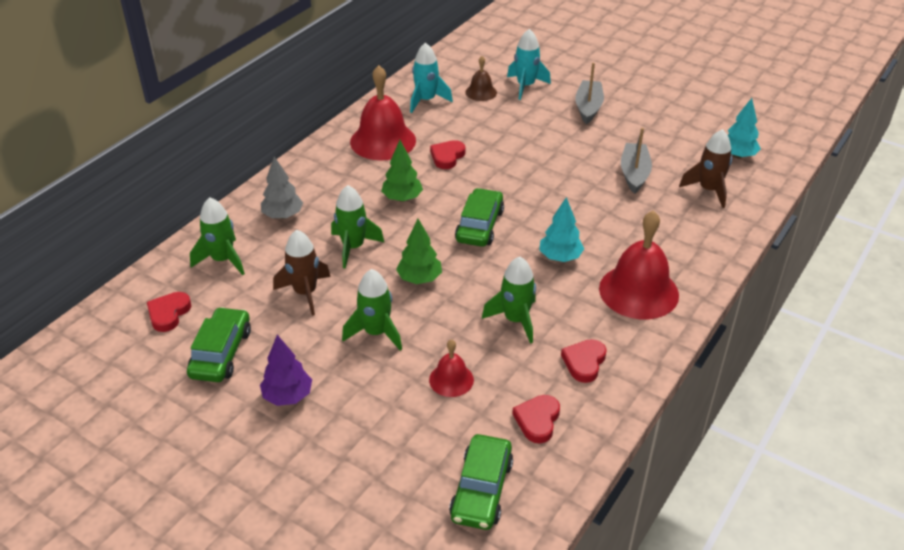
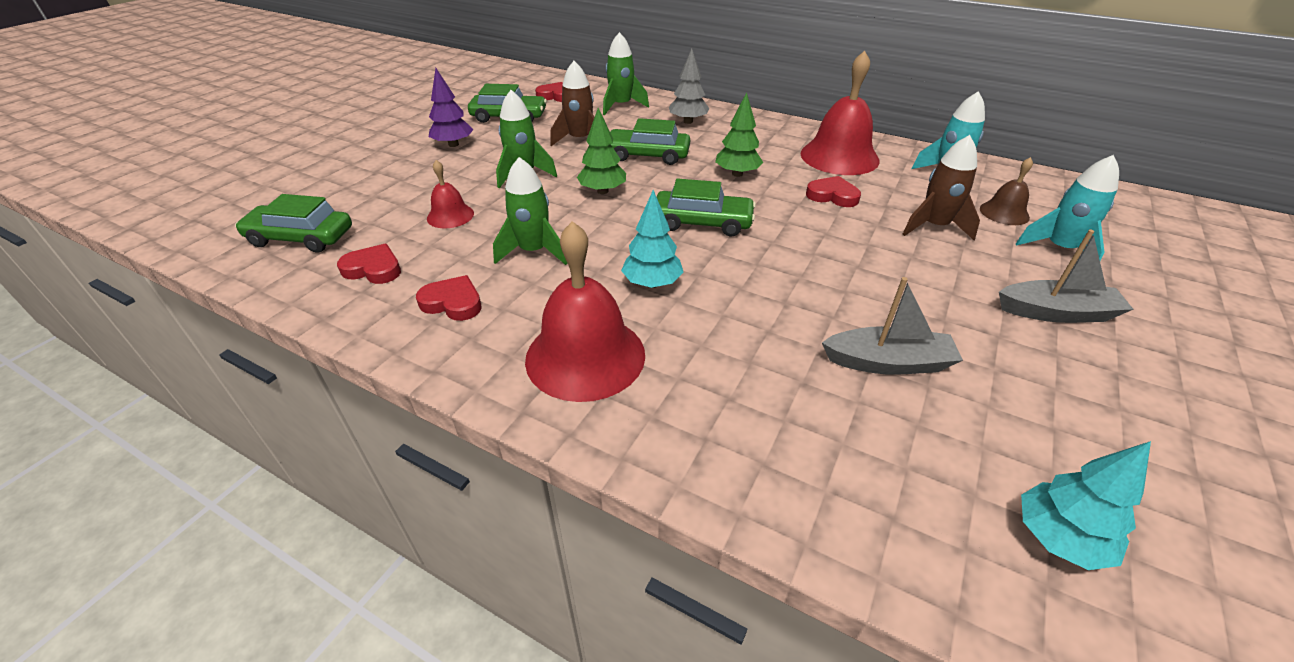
camera: 85 degrees right, 0 degrees up
(353, 247) = (647, 155): green rocket -> green car
(708, 190) = (889, 468): brown rocket -> brown rocket (934, 226)

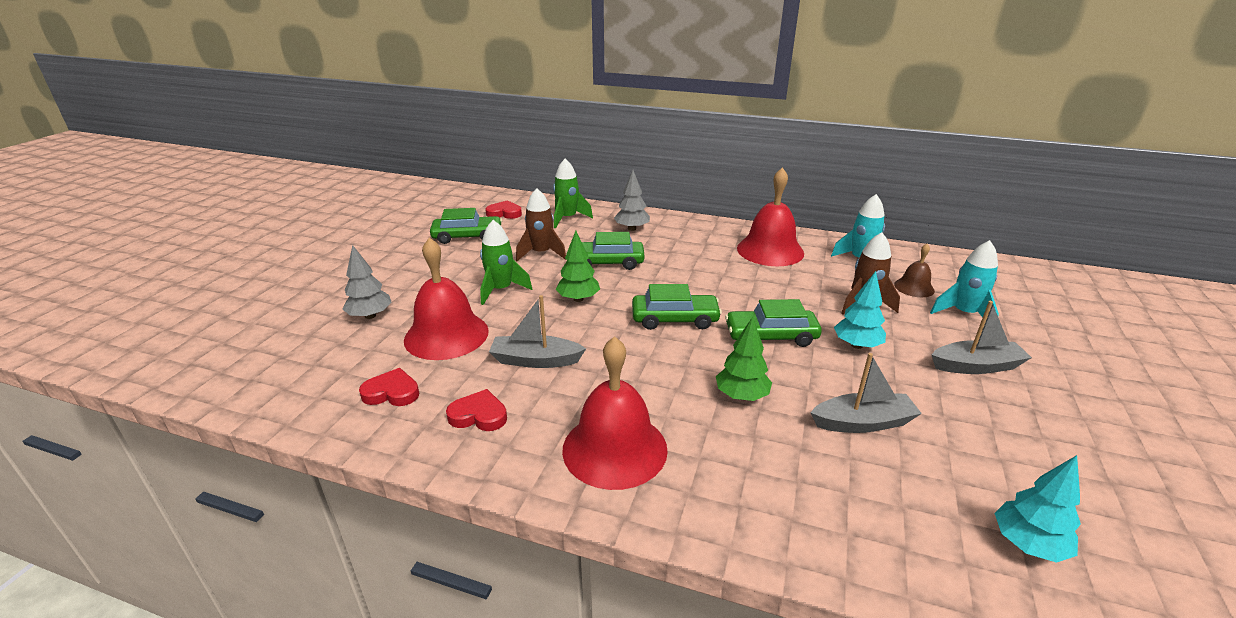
camera: 10 degrees left, 10 degrees down
(301, 238) = (308, 370): green car -> green car (771, 336)
(381, 189) = (370, 316): none -> grey tree
(450, 215) = (446, 335): red bell -> red bell, size x1.94
(453, 144) = (424, 267): purple tree -> none
(533, 251) = (536, 360): green rocket -> grey boat
(652, 283) = (650, 378): turquoise tree -> turquoise tree (857, 345)
(737, 174) = (690, 273): green tree -> green tree (741, 396)
(832, 196) = (775, 285): red heart -> none

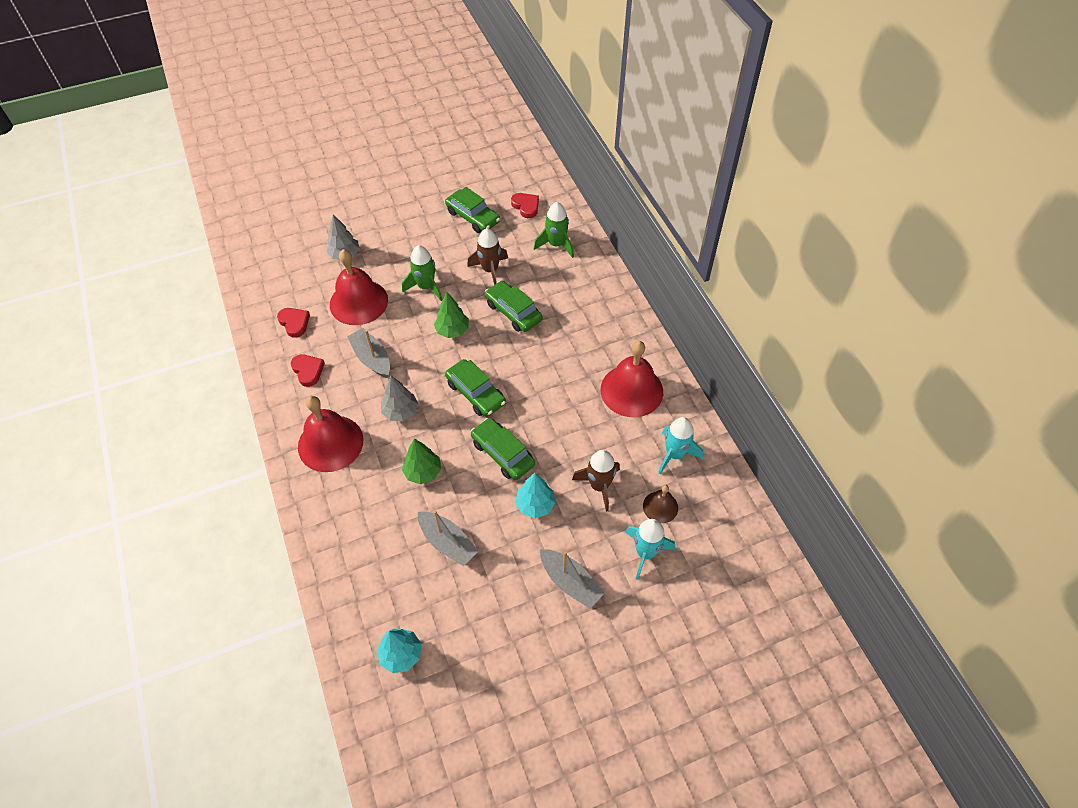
camera: 50 degrees right, 25 degrees up
(632, 228) = (579, 290): grey tree -> grey tree (400, 411)

